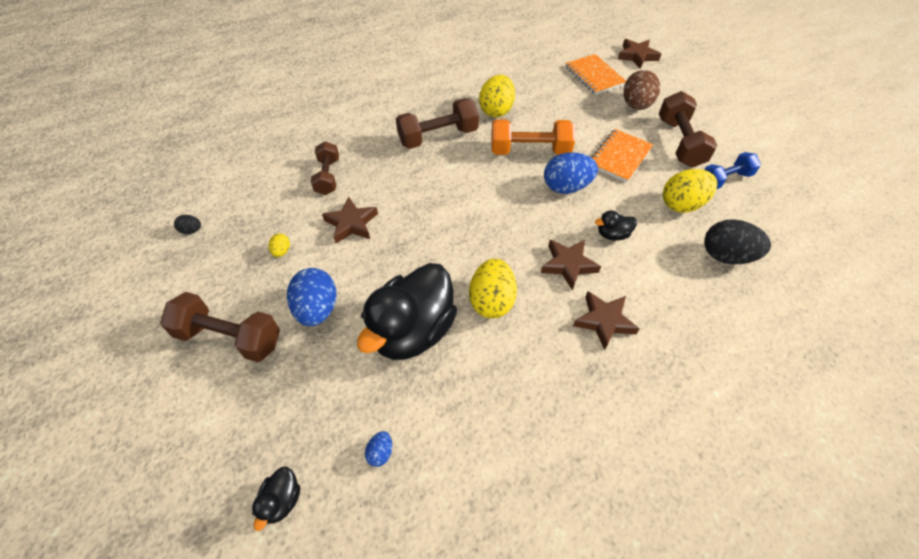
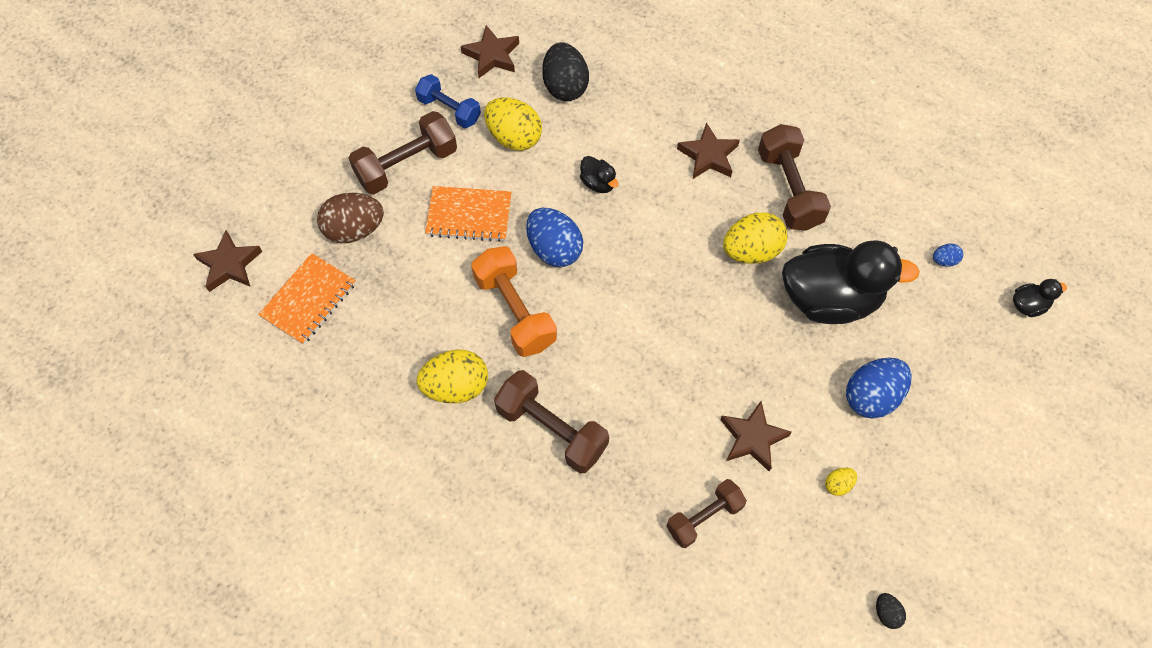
camera: 120 degrees left, 10 degrees up
(230, 337) = (957, 454): brown dumbbell -> brown dumbbell (789, 189)
(568, 265) = (664, 206): brown star -> brown star (492, 55)

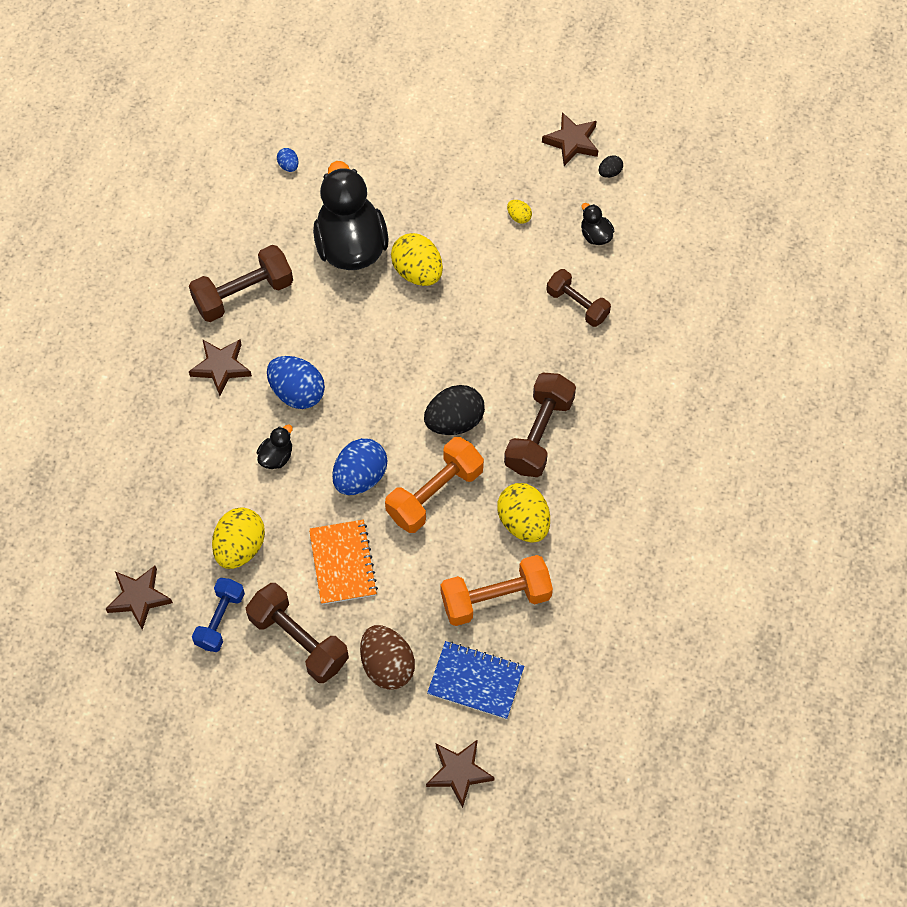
camera: 105 degrees left, 0 degrees up
(309, 300) = (475, 681): orange notebook -> blue notebook
(384, 339) = (495, 598): none -> orange dumbbell
(565, 86) = (165, 515): black egg -> black egg (454, 421)
(751, 251) = (318, 313): yellow egg -> yellow egg (417, 272)
(752, 438) = (498, 282): brown star -> brown star (572, 142)
(871, 396) = (435, 203): blue egg -> blue egg (297, 392)
(1028, 305) = (316, 102): black duck -> black duck (595, 235)

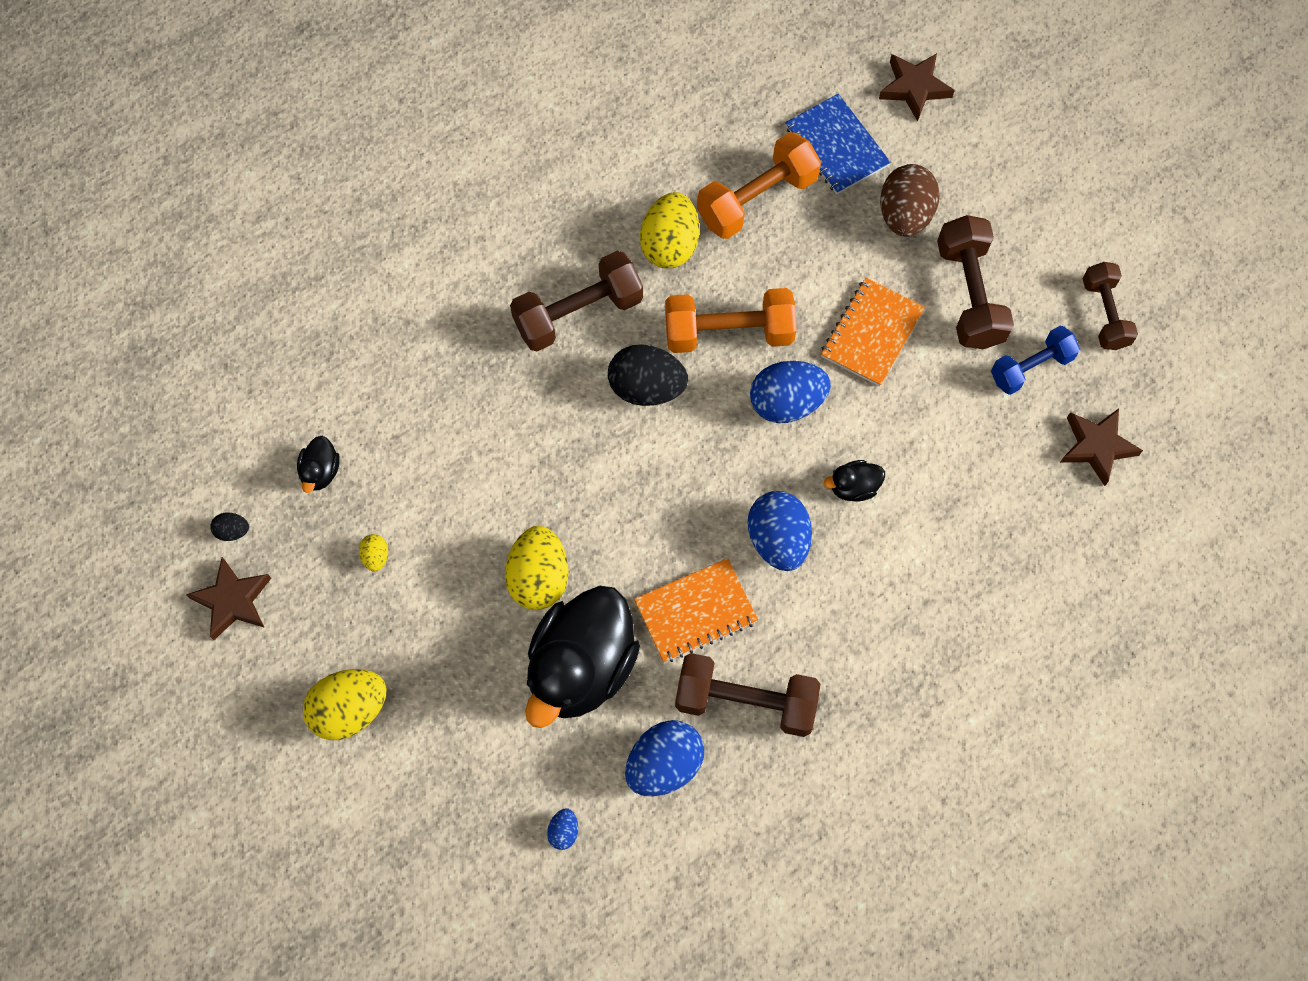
camera: 140 degrees left, 5 degrees up
(221, 367) = (836, 631): brown star -> none
(240, 547) = (960, 422): yellow egg -> yellow egg (350, 710)
(262, 232) = (664, 765): none -> blue egg
(312, 319) = (695, 611): none -> orange notebook
(495, 598) = (757, 199): orange dumbbell -> orange dumbbell turned 60 degrees counterclockwise
(577, 305) = (414, 412): brown dumbbell -> brown dumbbell (1105, 314)

